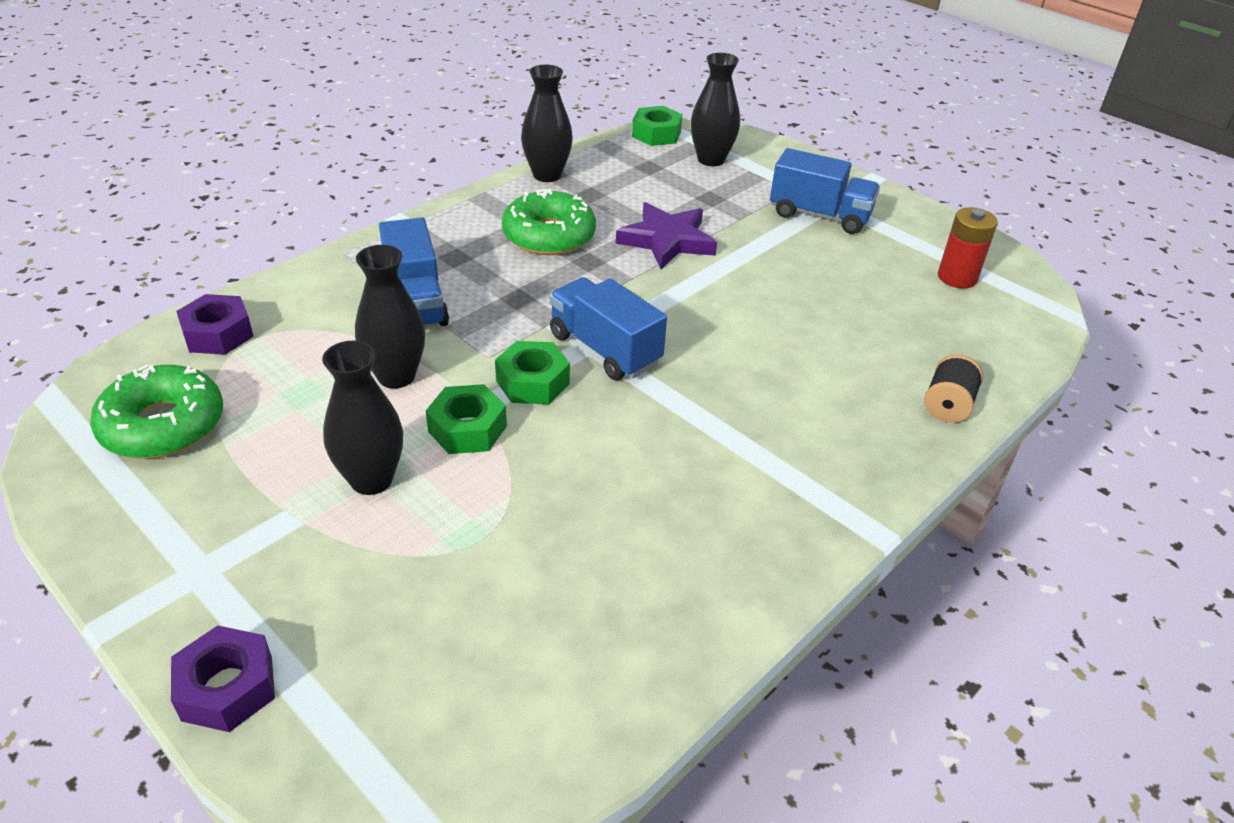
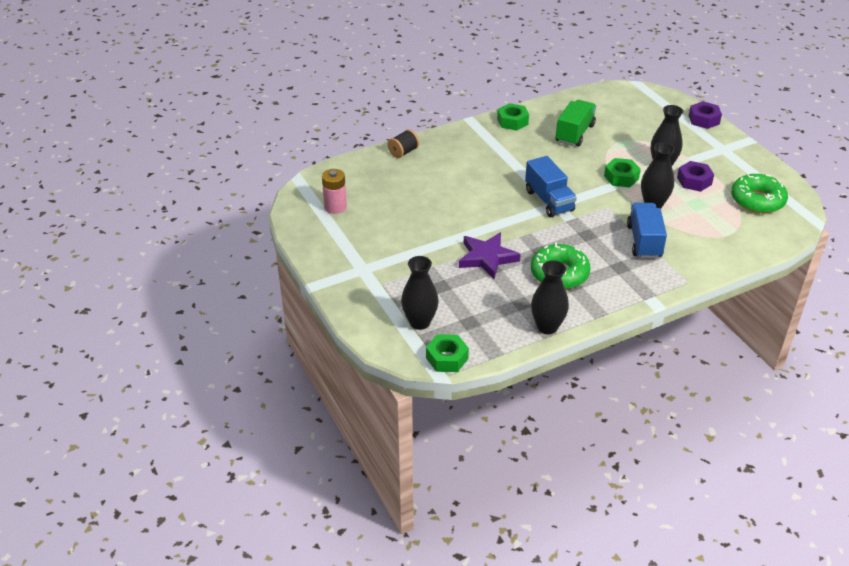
camera: 160 degrees left, 0 degrees up
(218, 334) = (747, 240): purple nut -> purple nut (694, 181)
(532, 382) = (588, 191): green nut -> green nut (512, 121)
(601, 541) = (574, 133): none -> green truck
(819, 215) = (379, 260): blue truck -> none
(957, 277) = (335, 207): red battery -> pink battery

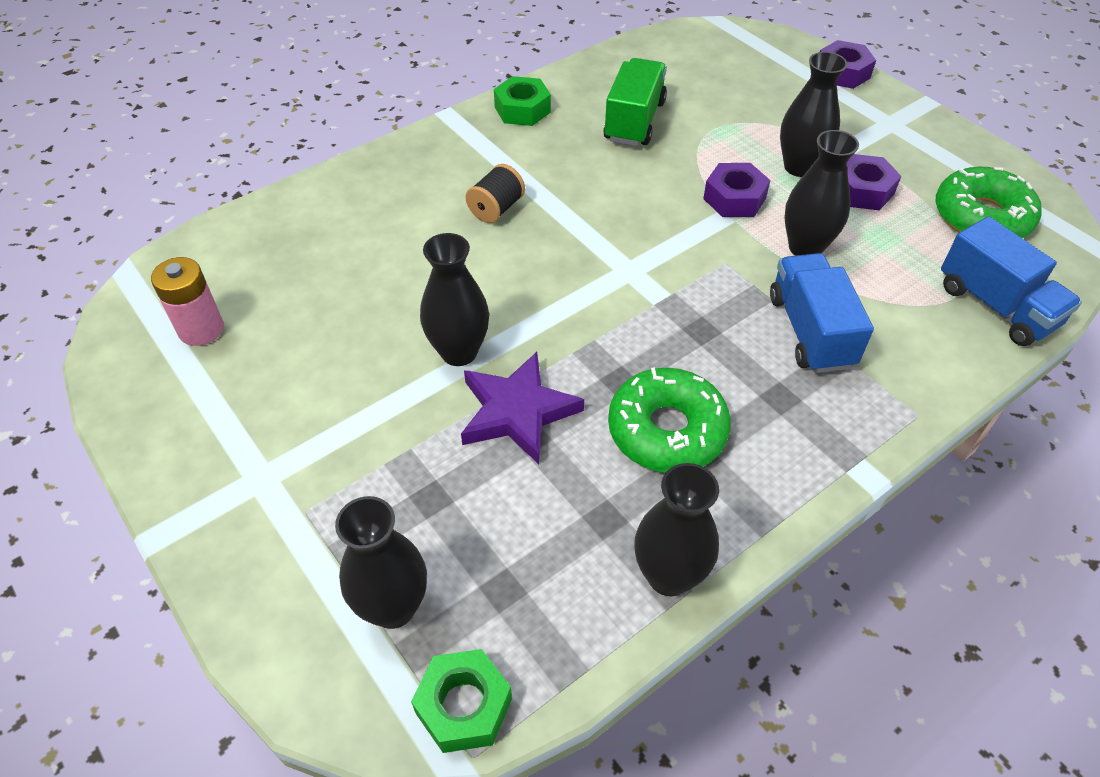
camera: 10 degrees left, 10 degrees up
(403, 152) = (331, 192): black spool -> black spool (496, 209)
(462, 230) = (459, 352): none -> black vase
(549, 201) = (615, 263): blue truck -> blue truck (996, 306)
(621, 177) = (734, 198): green nut -> purple nut

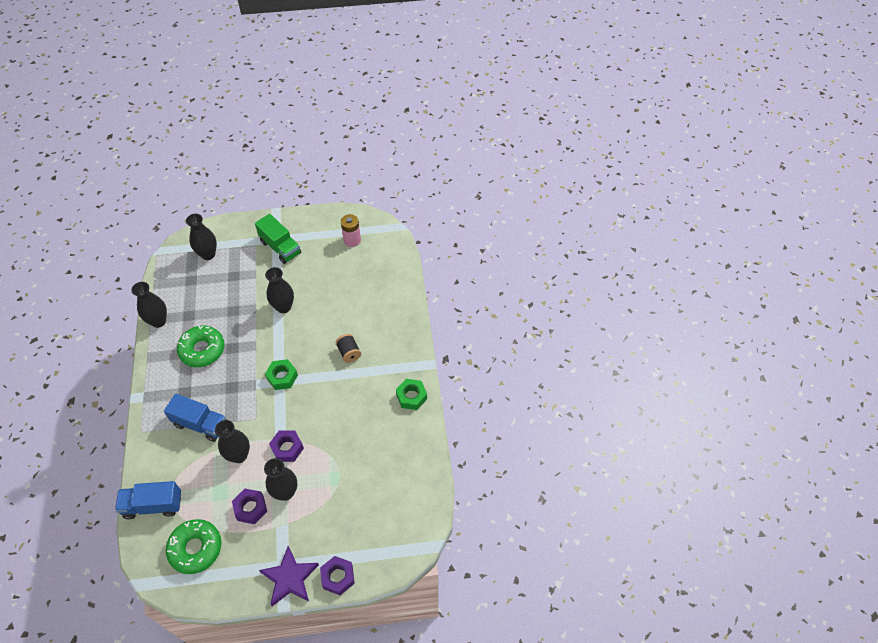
camera: 120 degrees right, 5 degrees up
(464, 706) = (169, 258): green nut -> green nut (282, 377)
(517, 412) = (245, 312): purple star -> purple star (290, 578)
(634, 121) = (369, 440): green truck -> green truck (280, 247)

